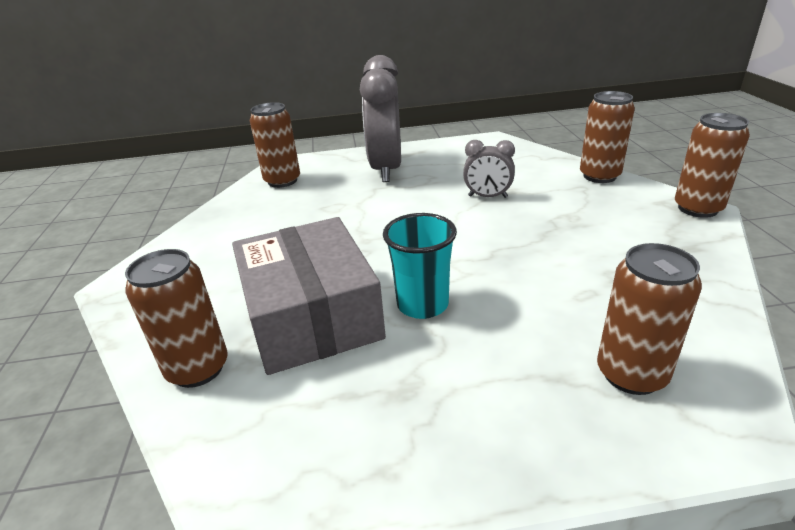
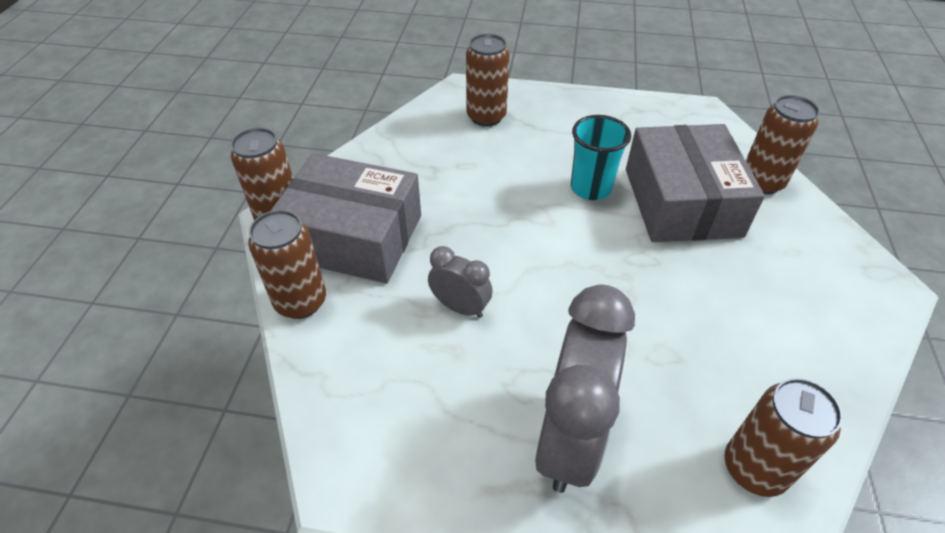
camera: 165 degrees left, 15 degrees up
(616, 211) = (353, 237): none -> grey box

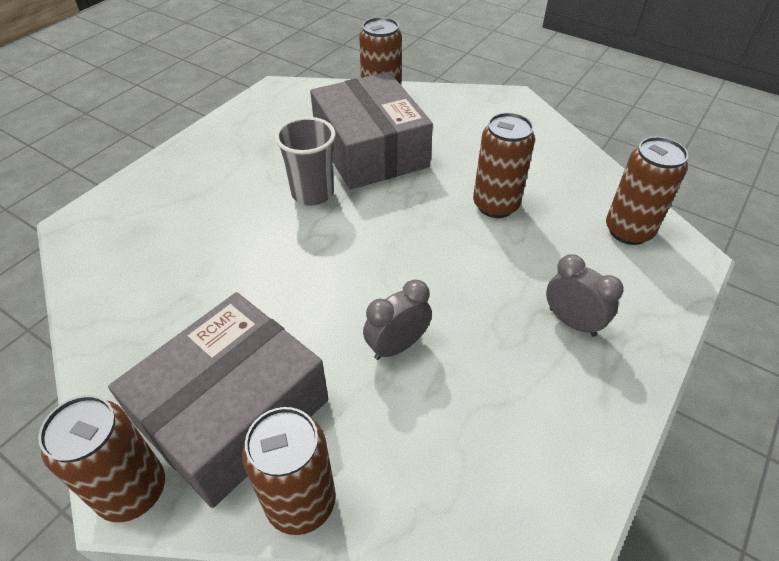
camera: 65 degrees left, 0 degrees up
(486, 116) = (145, 223): brown can -> brown can (495, 205)
(570, 438) = (572, 322): grey clock -> grey clock, size x0.50
(590, 188) = (312, 193): turquoise cup -> grey cup
(681, 202) = (370, 150): grey box -> grey box turned 45 degrees clockwise

